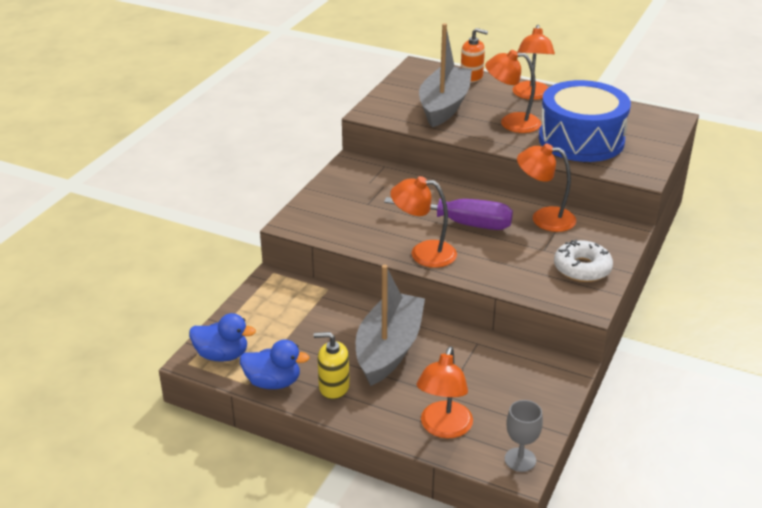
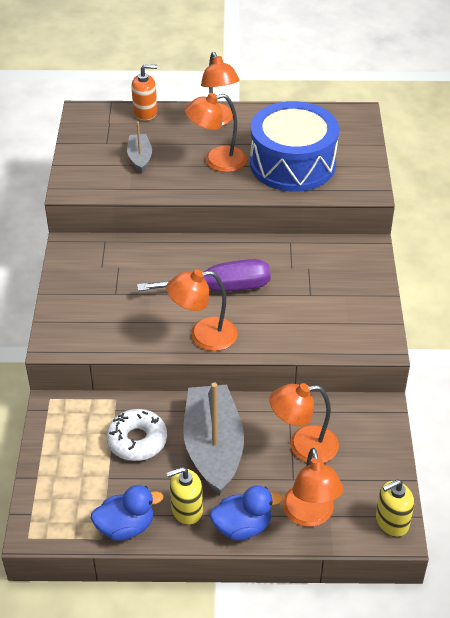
camera: 25 degrees left, 10 degrees up
(222, 355) = (57, 515): blue duck -> blue duck (242, 527)
(444, 106) = (140, 158): grey boat -> grey boat, size x0.50
(520, 460) = (391, 522): grey goblet -> yellow soap dispenser
(544, 218) = (291, 258): orange lamp -> orange lamp (303, 446)
(582, 268) = (354, 305): white donut -> white donut (137, 440)

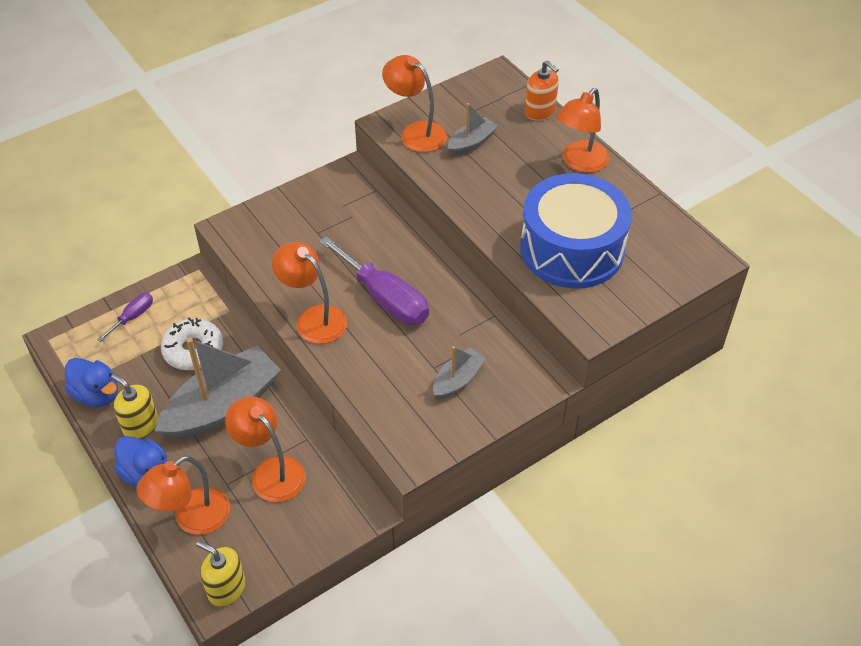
camera: 55 degrees right, 5 degrees up
(60, 465) = (133, 317): none -> purple screwdriver
(216, 161) = (520, 194): orange lamp -> orange lamp (415, 132)
(332, 288) = (457, 380): none -> grey boat

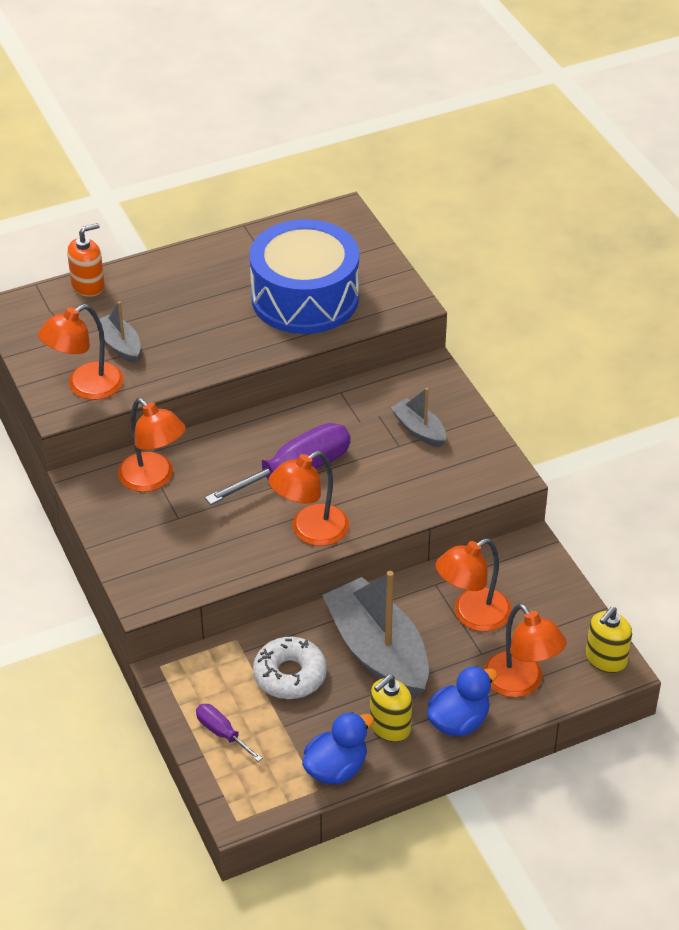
camera: 80 degrees left, 5 degrees down
(580, 163) = (181, 271): orange lamp -> orange lamp (153, 479)

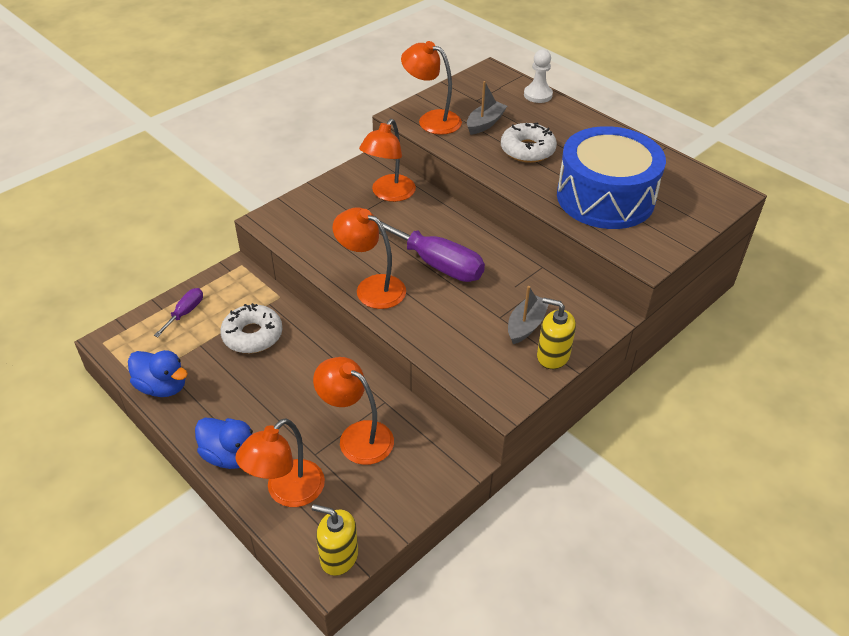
camera: 70 degrees right, 0 degrees up
(88, 285) = (538, 95): orange soap dispenser -> white pawn
(191, 327) = (527, 150): none -> white donut
(378, 652) = (293, 382): grey boat -> none
(390, 727) = (213, 410): yellow soap dispenser -> yellow soap dispenser (553, 356)

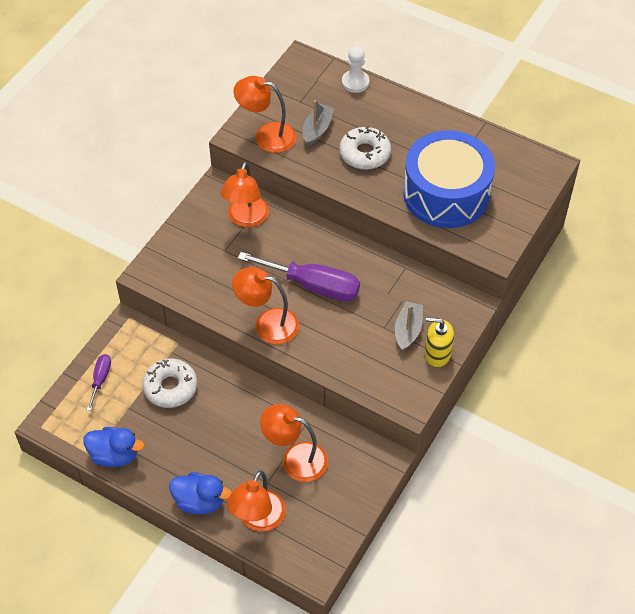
camera: 15 degrees left, 10 degrees up
(339, 556) = (318, 559): yellow soap dispenser -> none

